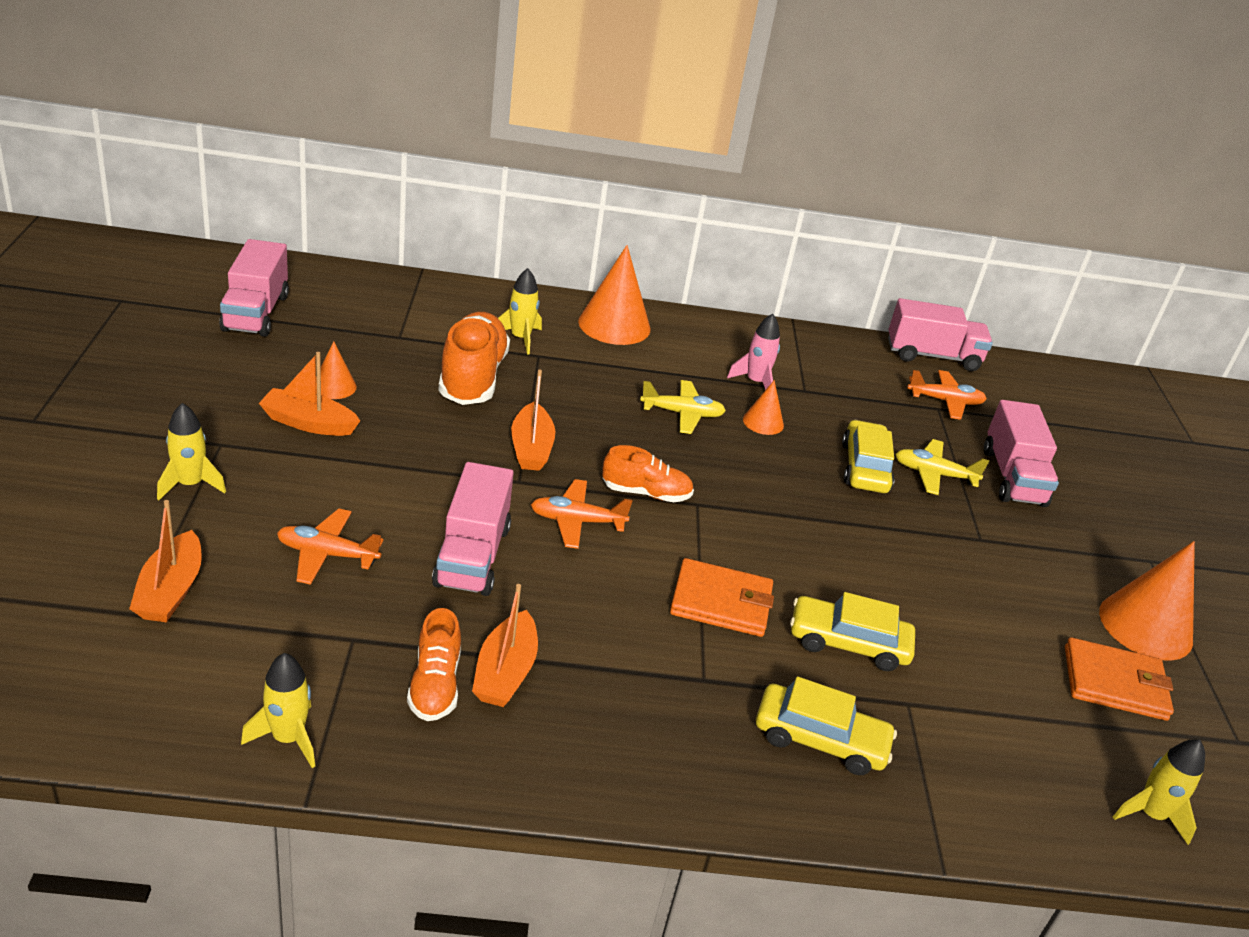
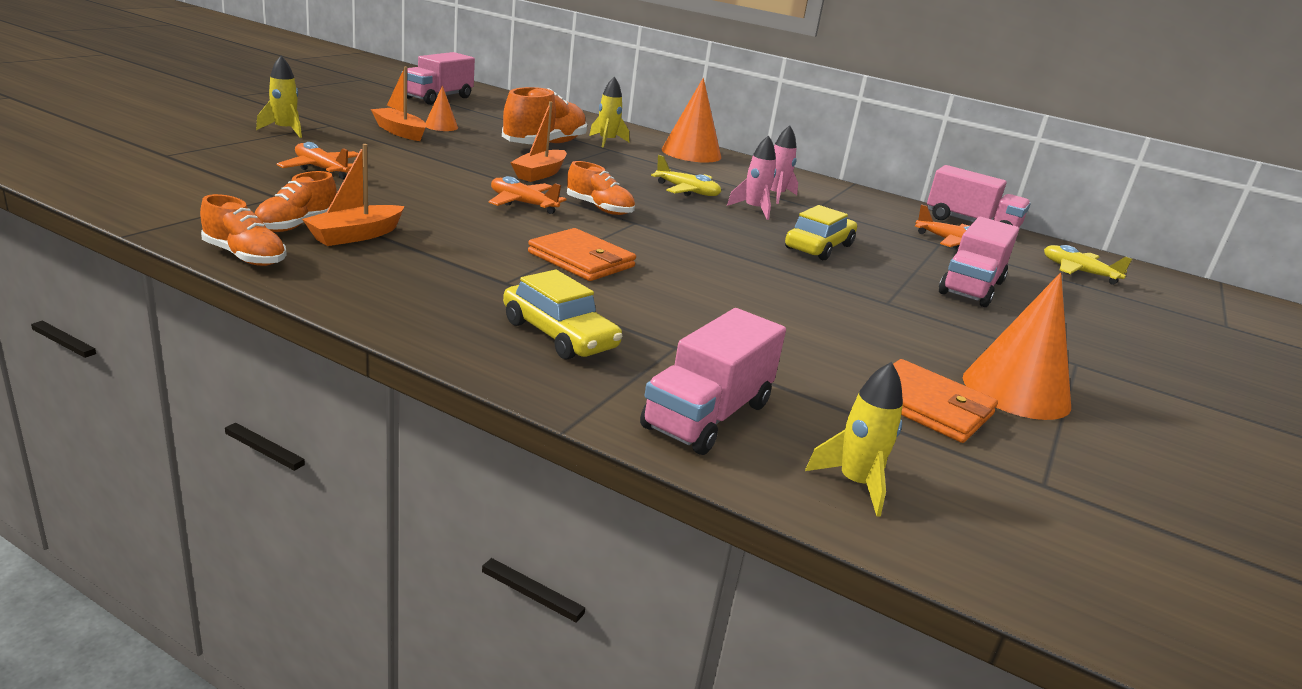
camera: 30 degrees right, 10 degrees down
(171, 590) = (201, 154): orange boat -> none
(288, 738) = (162, 213): yellow rocket -> none
(457, 771) = (245, 256): none -> orange shoe
(472, 556) = (419, 194): pink truck -> pink truck (707, 416)
(763, 422) = (754, 210): orange cone -> pink rocket
(848, 643) = (666, 306): yellow car -> none
(933, 474) = (885, 266): yellow plane -> yellow plane (1078, 272)

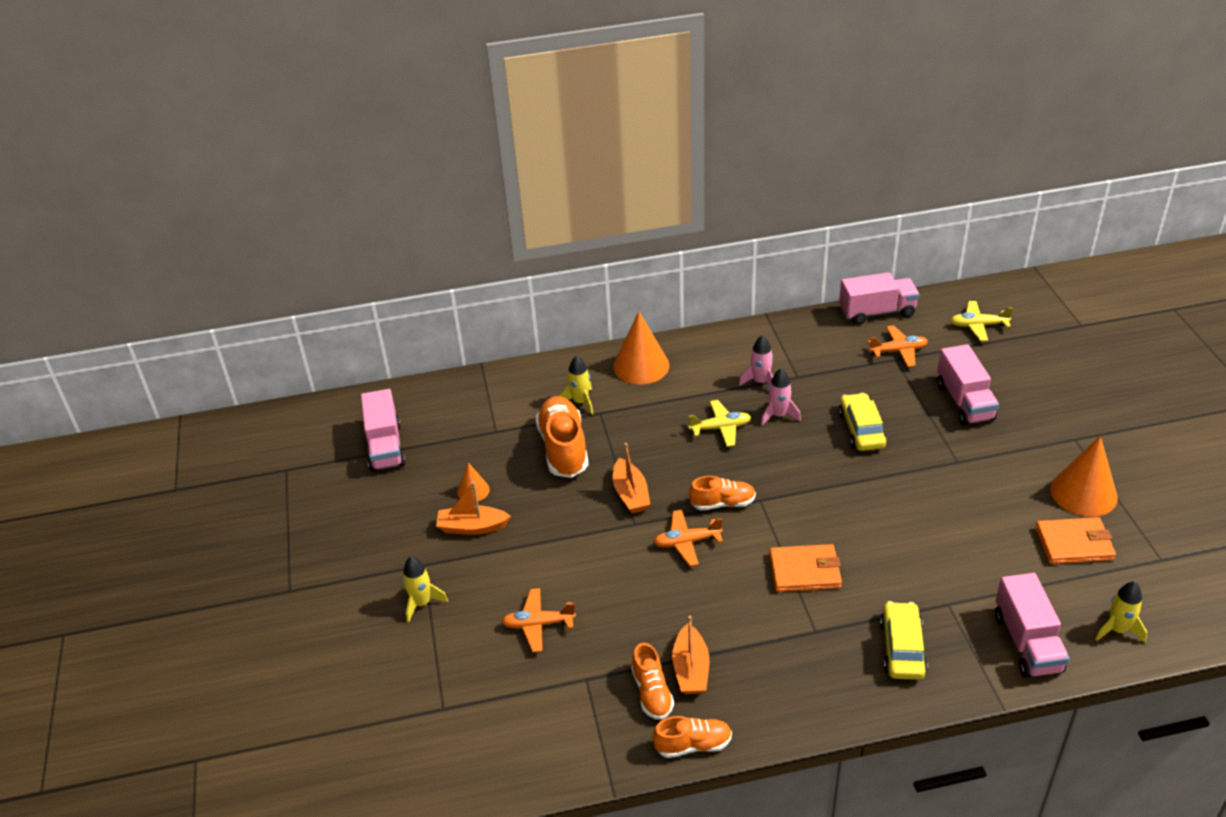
camera: 35 degrees left, 15 degrees up
(559, 335) = (902, 648): yellow car -> yellow car turned 90 degrees counterclockwise

